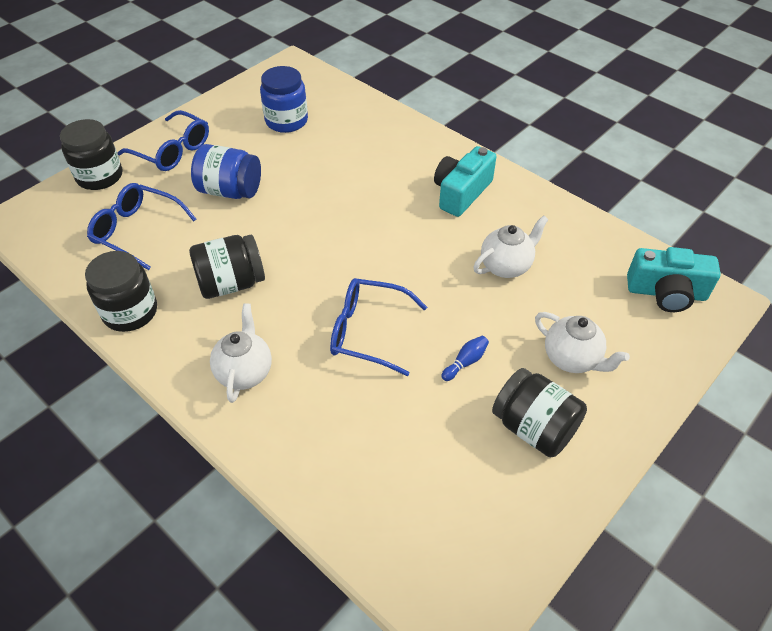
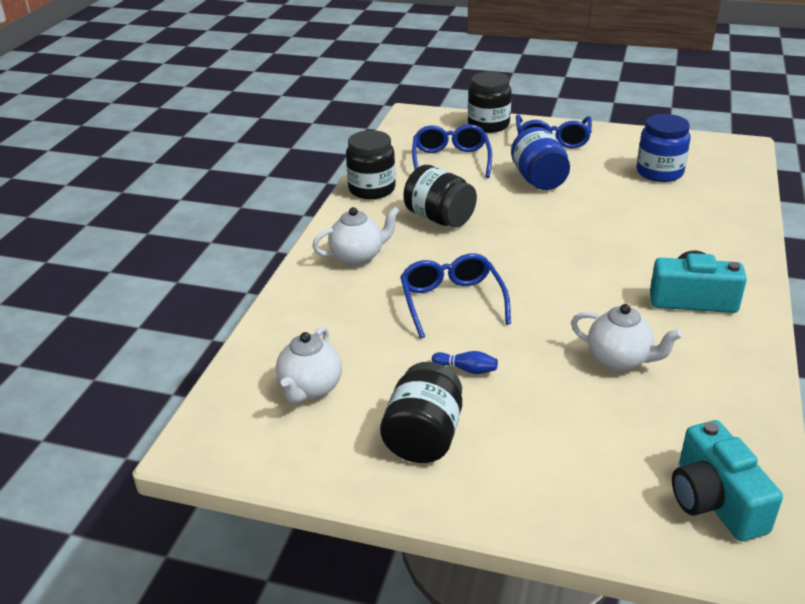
camera: 65 degrees right, 15 degrees down
(572, 359) = (535, 442): white teapot -> white teapot (310, 389)

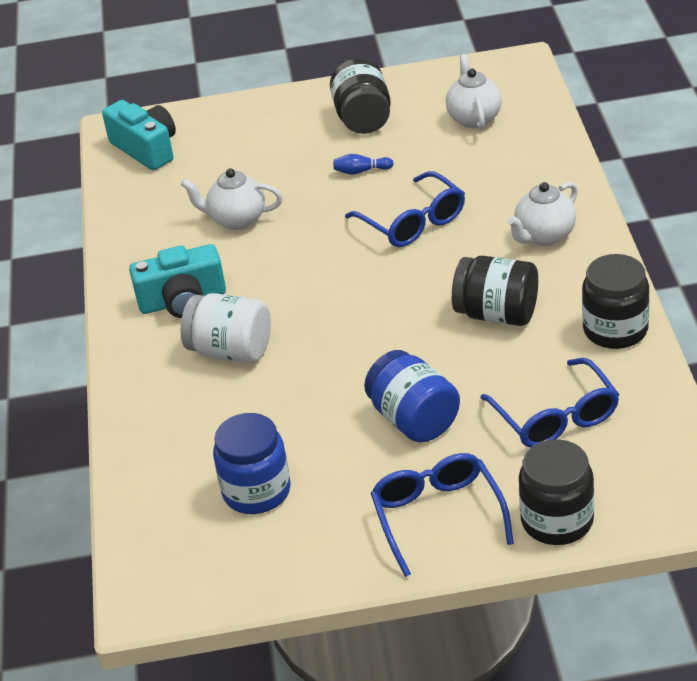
camera: 160 degrees right, 5 degrees up
(656, 250) = (231, 351): none -> white jar

